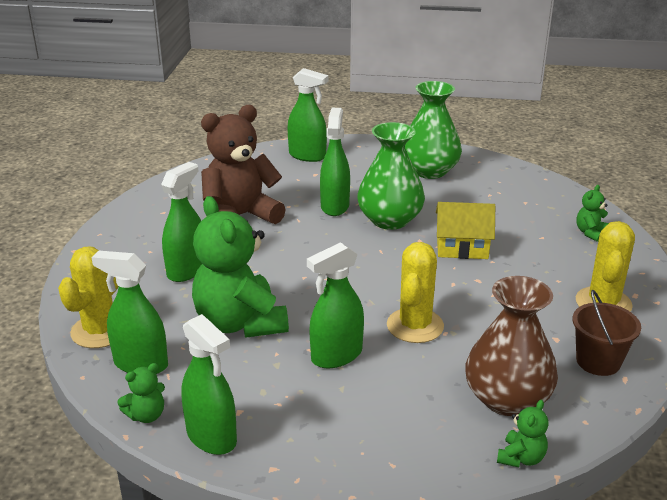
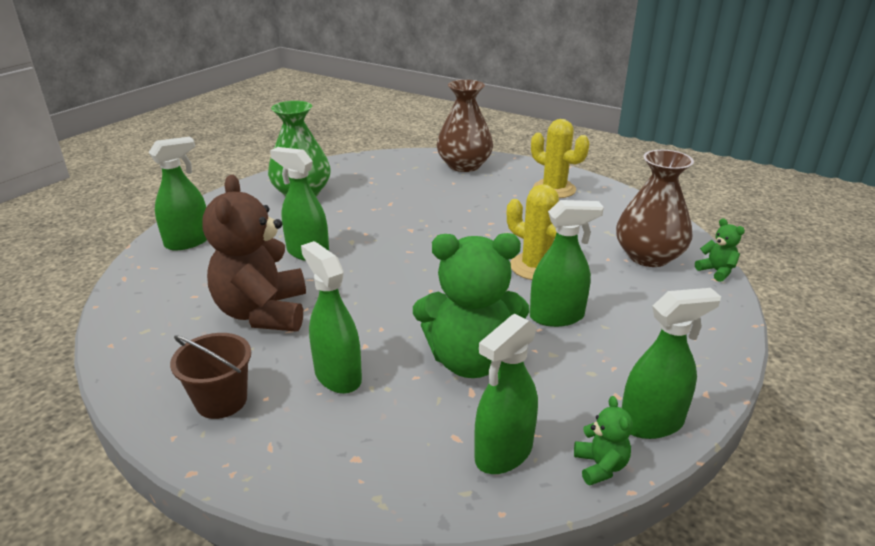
camera: 65 degrees left, 0 degrees up
(100, 331) = (413, 478): yellow cactus -> none
(336, 355) = (557, 316): green spray bottle -> green spray bottle turned 90 degrees counterclockwise
(390, 220) = (363, 233): green vase -> none
(462, 248) = (439, 215): yellow house -> none
(590, 233) = (464, 165): green teddy bear -> brown vase
(598, 361) = (620, 212): brown bucket -> brown bucket (221, 401)

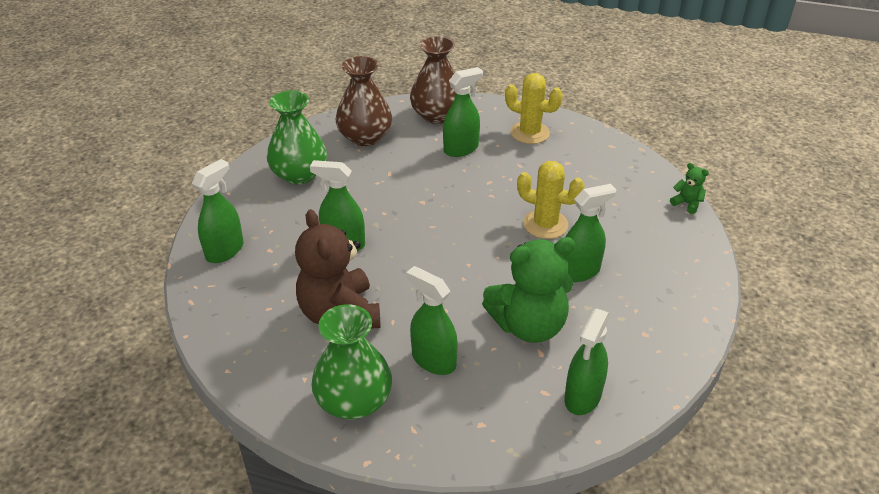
camera: 15 degrees left, 10 degrees up
(221, 401) = (354, 401): brown bucket -> green vase
(600, 466) = (651, 392): green teddy bear -> none
(648, 256) = (631, 197): brown vase -> brown vase (365, 137)
(651, 423) = (675, 351): green spray bottle -> green spray bottle (461, 149)

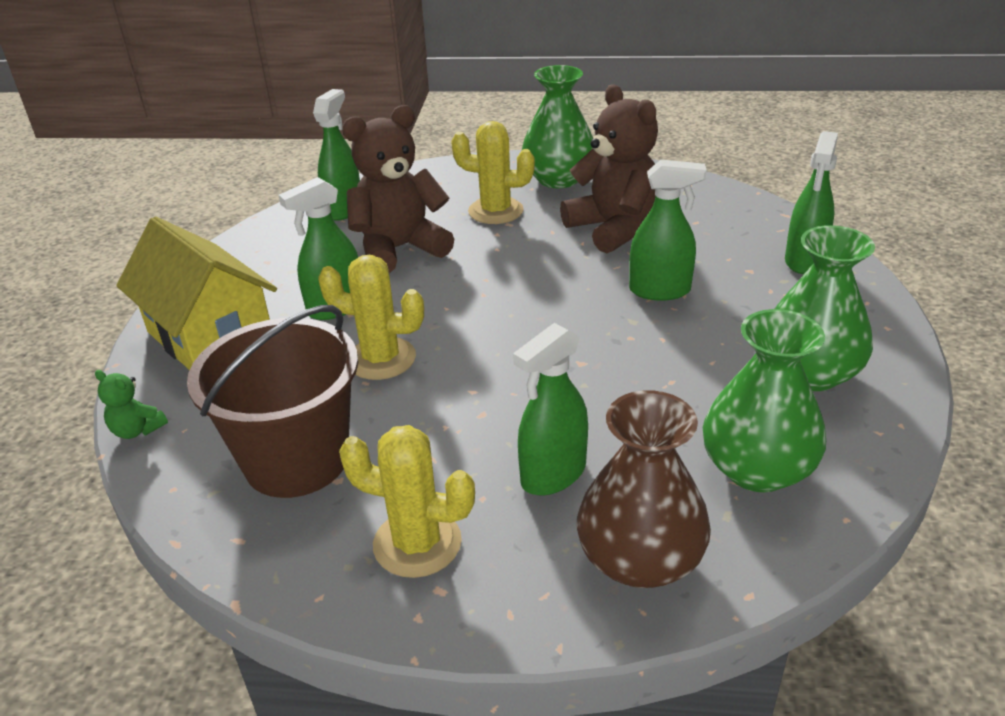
camera: 170 degrees right, 5 degrees down
(365, 137) = (757, 469): brown vase -> green vase
(433, 360) = (495, 211): green spray bottle -> yellow cactus
(528, 325) = (399, 249): green teddy bear -> brown teddy bear
(590, 174) = (296, 460): none -> brown bucket
(667, 262) = (210, 336): none -> yellow house

